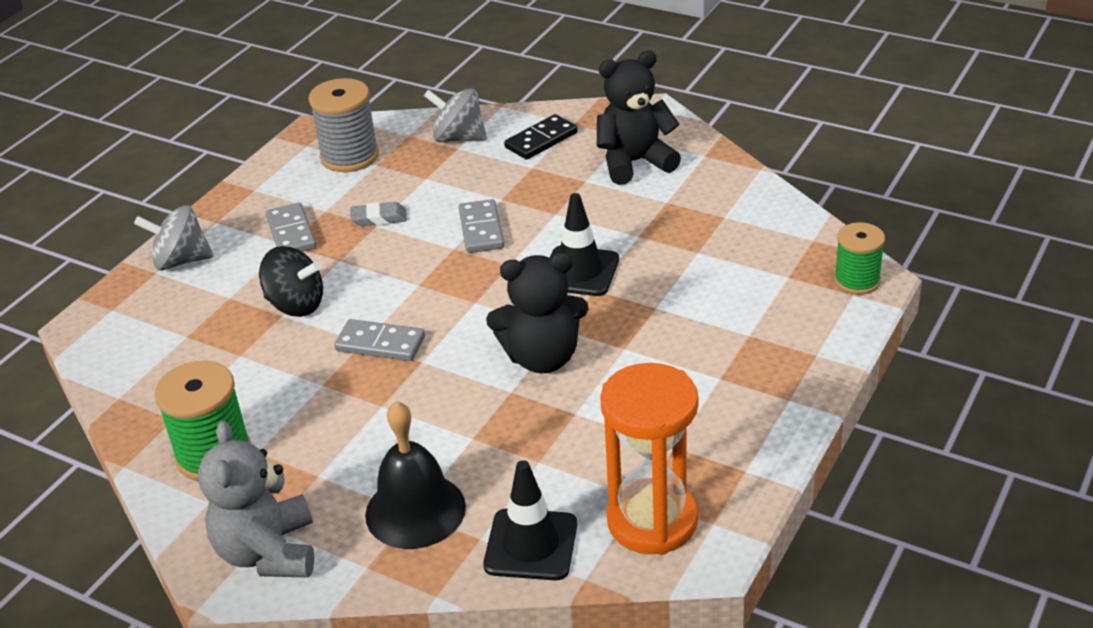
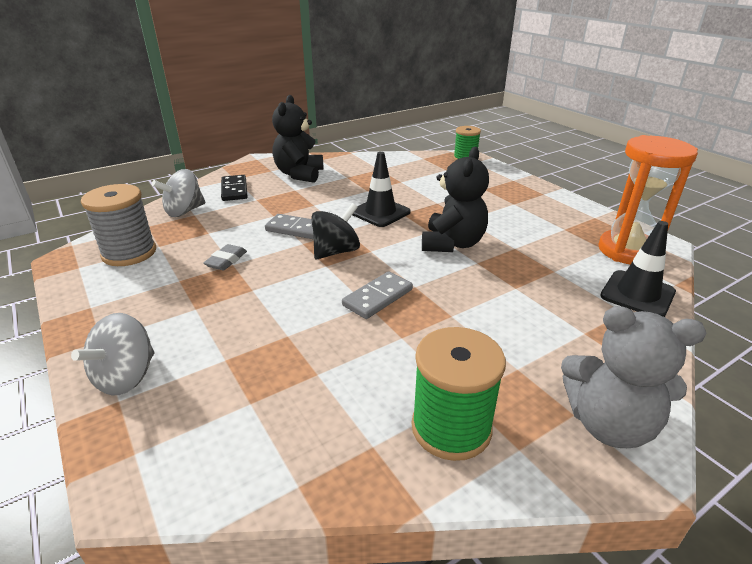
camera: 65 degrees left, 5 degrees down
(291, 233) = (183, 303): grey domino -> none
(296, 305) = (283, 325): black spinning top -> black spinning top (336, 251)
(415, 510) = (584, 331): black bell -> none

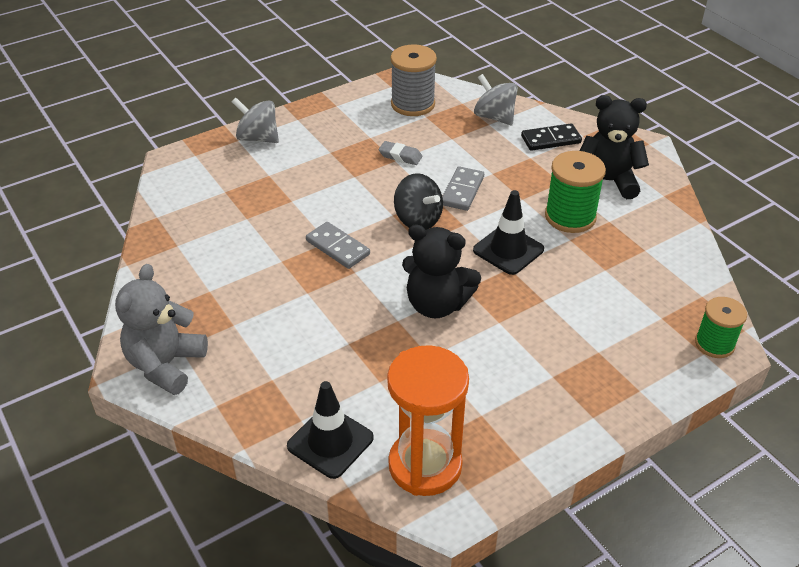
camera: 90 degrees right, 10 degrees up
(451, 428) = (183, 281): green spool -> green spool (570, 216)

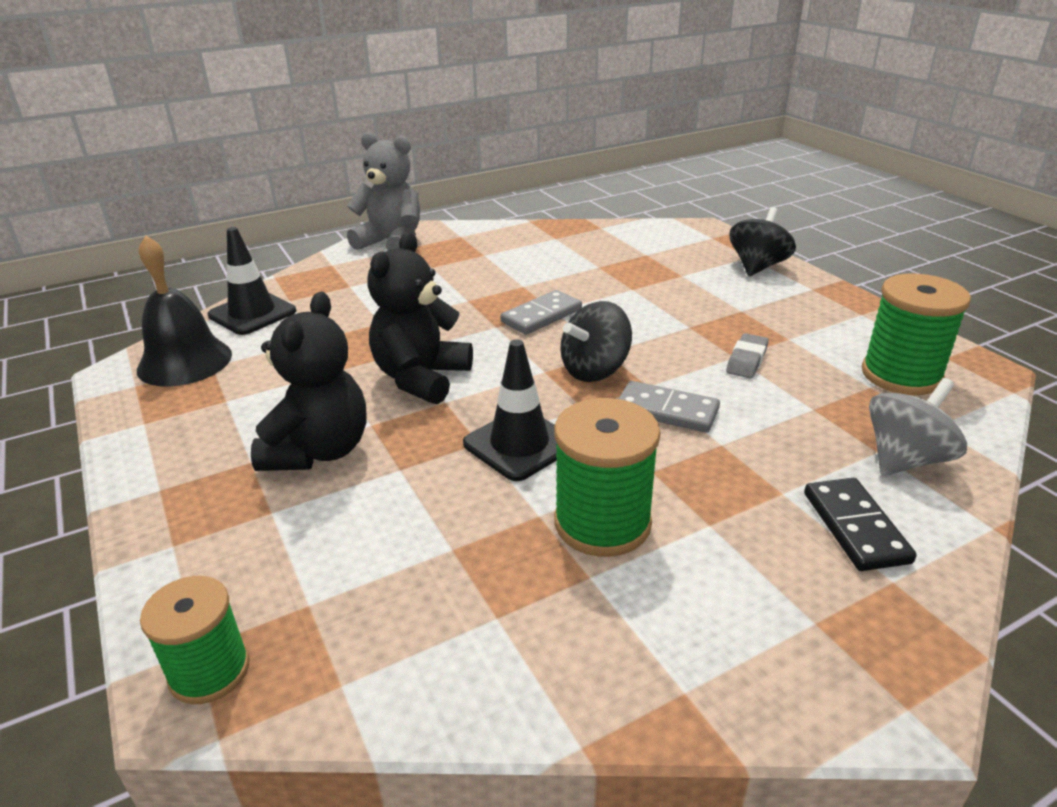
camera: 95 degrees right, 10 degrees down
(258, 138) = (757, 267): grey spinning top -> black spinning top
(413, 104) = (901, 375): grey spool -> green spool
(425, 465) = (185, 361): orange hourglass -> black bell
(607, 181) = (722, 594): black teddy bear -> black teddy bear (319, 451)

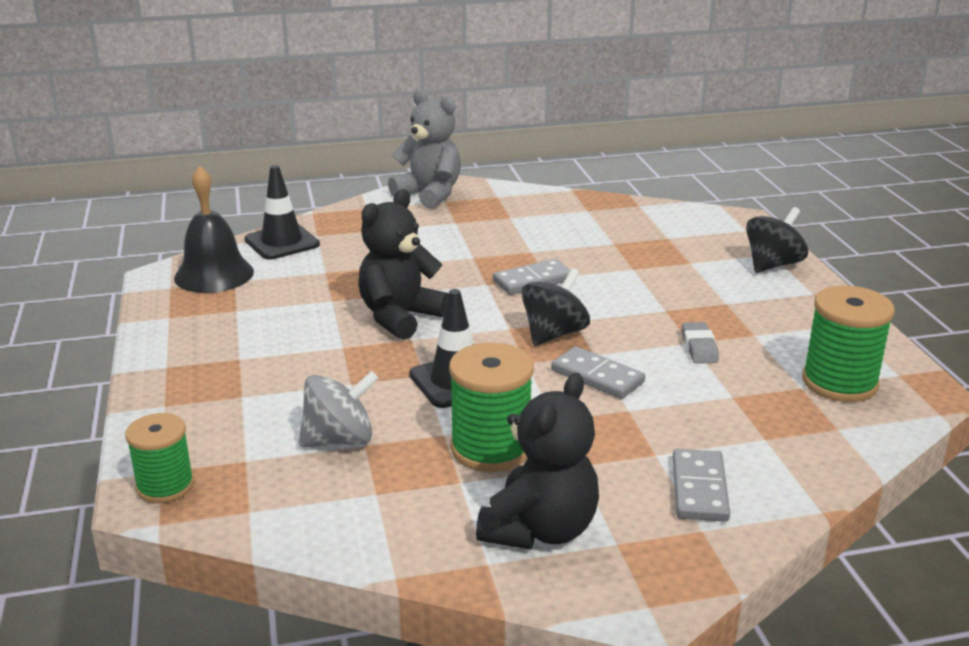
camera: 15 degrees right, 5 degrees down
(319, 451) = (294, 359): black teddy bear -> black teddy bear (540, 529)
(595, 370) = (554, 334): black spinning top -> black spinning top turned 150 degrees clockwise
(746, 360) = (699, 347): grey eraser -> grey eraser turned 45 degrees counterclockwise
(855, 527) = (699, 489): black domino -> grey domino
(905, 459) = (785, 449): grey spinning top -> grey spinning top (339, 440)

